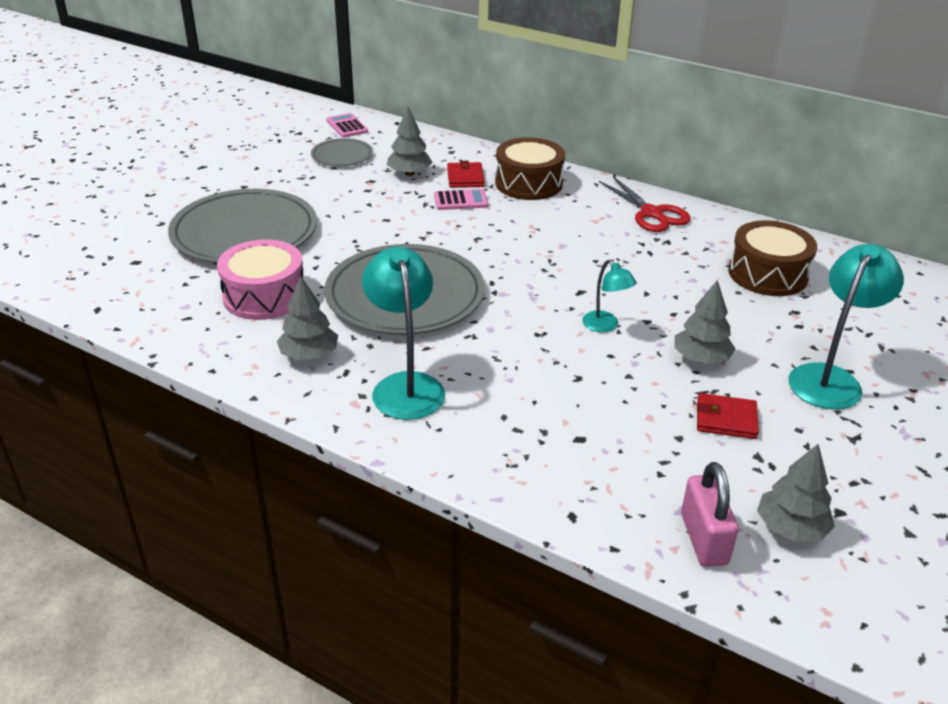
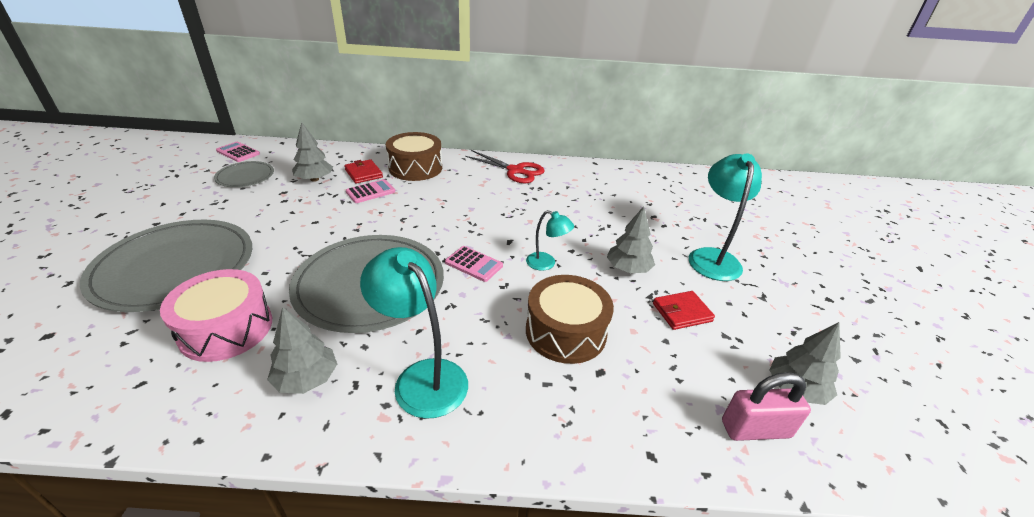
camera: 30 degrees left, 0 degrees up
(523, 304) = (474, 264): none -> pink calculator
(703, 539) = (755, 429): pink padlock -> pink padlock turned 60 degrees counterclockwise
(767, 274) = (617, 195): brown drum -> brown drum (565, 332)

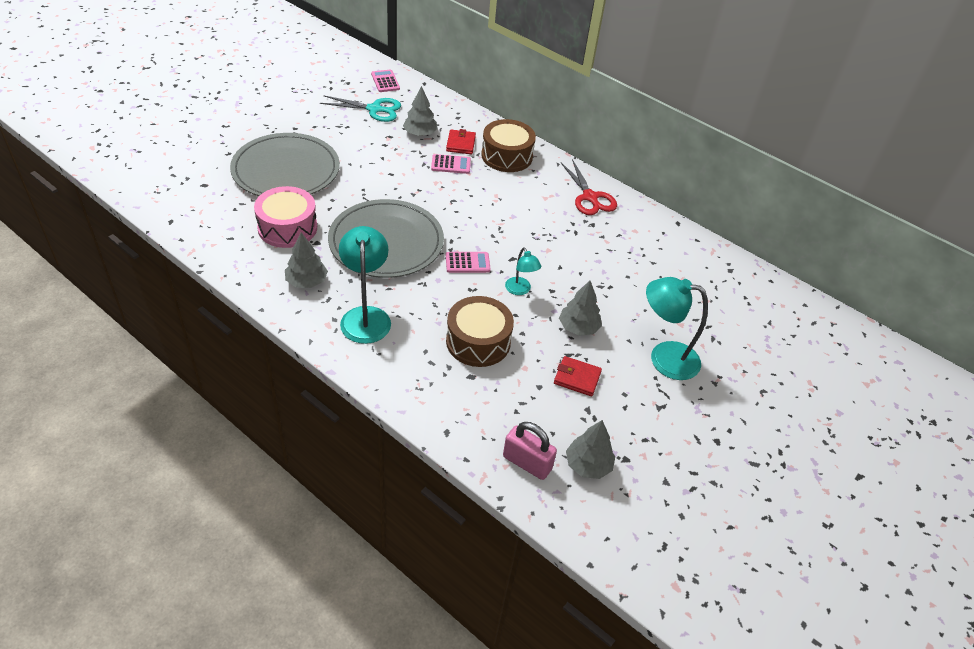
camera: 35 degrees right, 10 degrees up
(245, 176) = (374, 109): grey plate -> turquoise scissors
(474, 264) = (467, 263): pink calculator -> pink calculator turned 75 degrees counterclockwise
(712, 257) = (664, 358): turquoise lamp -> turquoise lamp turned 120 degrees counterclockwise

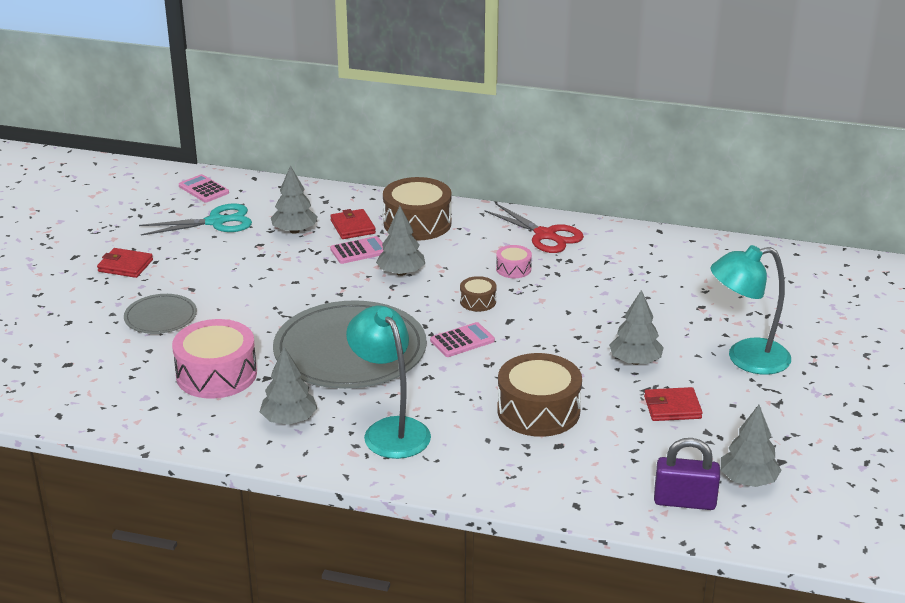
camera: 20 degrees left, 15 degrees down
(286, 170) = (160, 317): grey plate -> grey plate, size x0.49
(293, 123) = (125, 266): none -> red wallet
(466, 192) = (401, 272): none -> grey tree
(502, 234) = (478, 301): none -> brown drum
(520, 290) = (543, 347): turquoise lamp -> none
(527, 463) = (684, 501): pink padlock -> purple padlock
(547, 217) = (513, 269): none -> pink drum

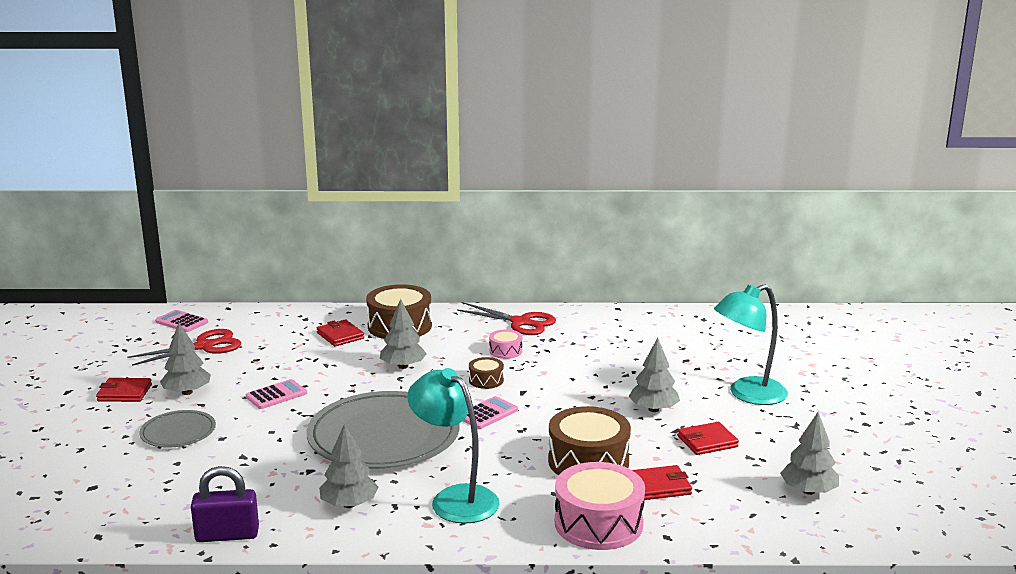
camera: 15 degrees left, 10 degrees down
(216, 222) = (204, 346): turquoise scissors -> red scissors
(216, 374) = (257, 475): pink drum -> pink drum (598, 523)
(294, 231) = (285, 345): grey tree -> grey tree (187, 392)
(359, 251) = (355, 354): pink calculator -> pink calculator (276, 395)
(598, 450) = (660, 486): none -> red wallet
(684, 501) = (763, 517): purple padlock -> purple padlock (227, 535)

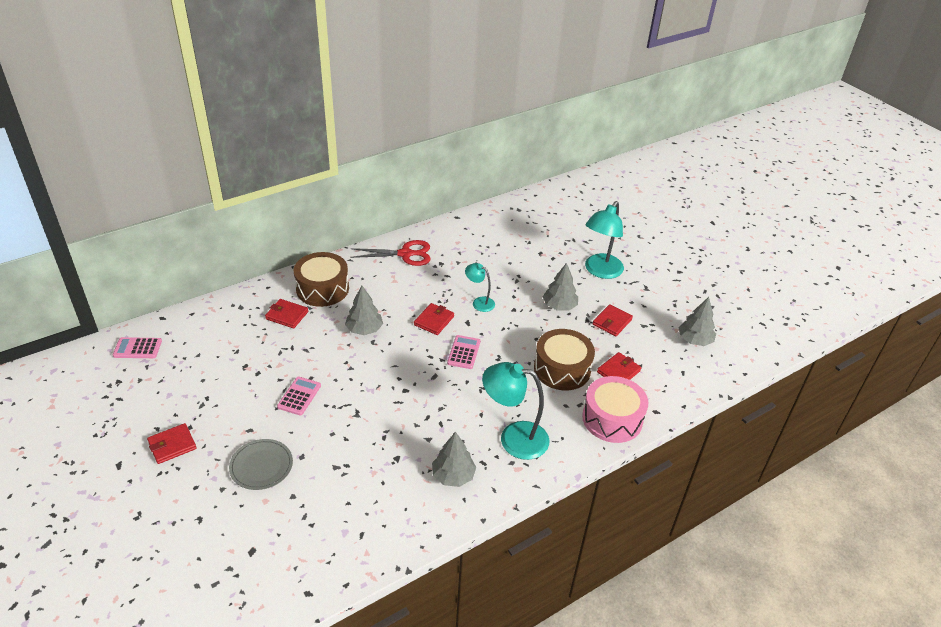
camera: 35 degrees left, 20 degrees up
(187, 392) = (225, 422): grey tree -> none
(204, 346) = (187, 368): red scissors -> none
(227, 535) = (400, 544): purple padlock -> none
(383, 436) = (416, 403): grey plate -> none
(486, 380) = (434, 321): brown drum -> red wallet
(505, 351) = (421, 287): pink drum -> none
(557, 380) = (479, 302): none -> turquoise lamp

